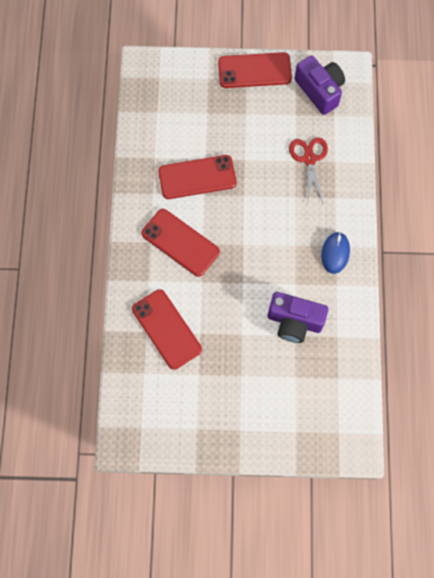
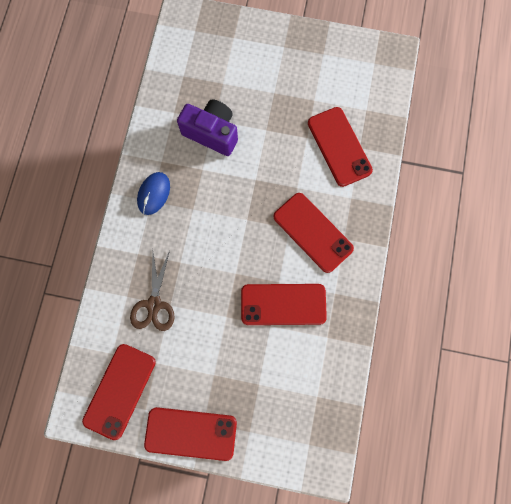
camera: 170 degrees left, 5 degrees up
(309, 159) = (154, 304): red scissors -> brown scissors
(319, 90) = (119, 391): purple camera -> red phone

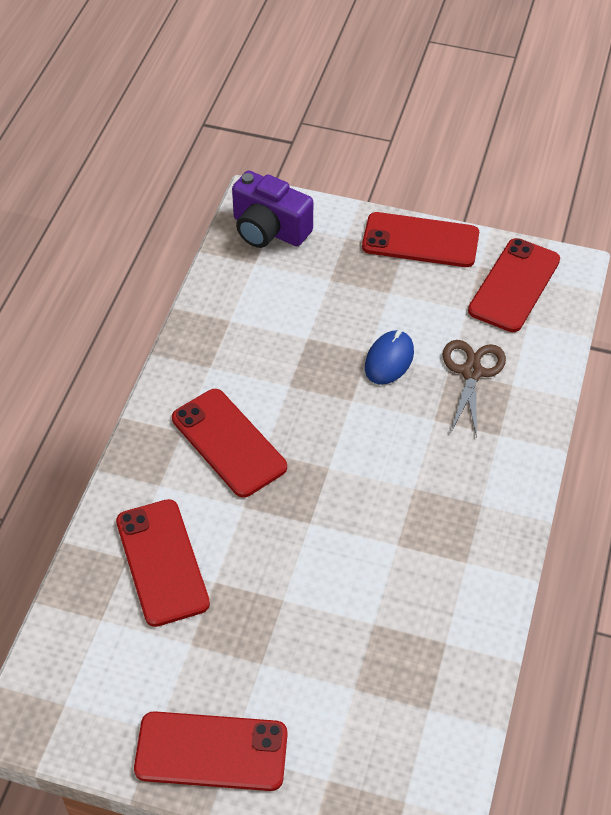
camera: 175 degrees left, 25 degrees down
(154, 194) = (477, 514): blue mouse -> blue mouse (389, 360)
(212, 133) = (378, 601): purple camera -> purple camera (269, 230)
(283, 304) = (286, 360): red phone -> red phone (211, 752)

